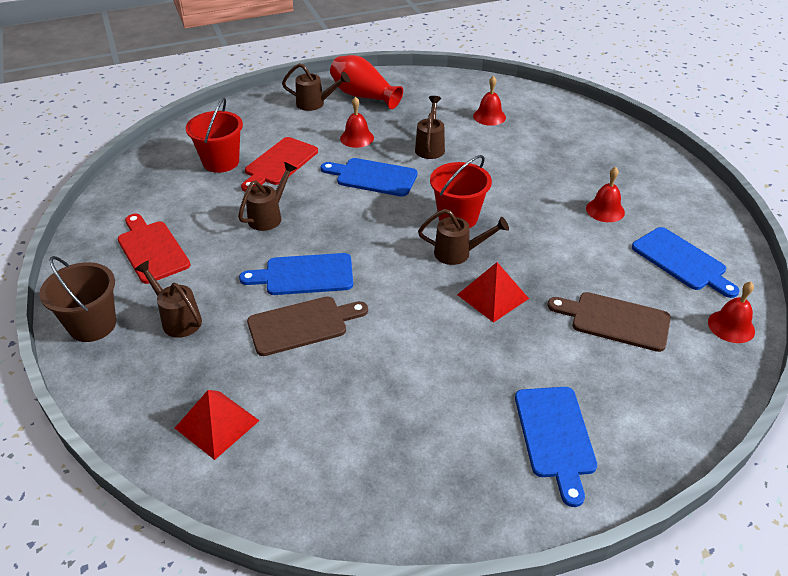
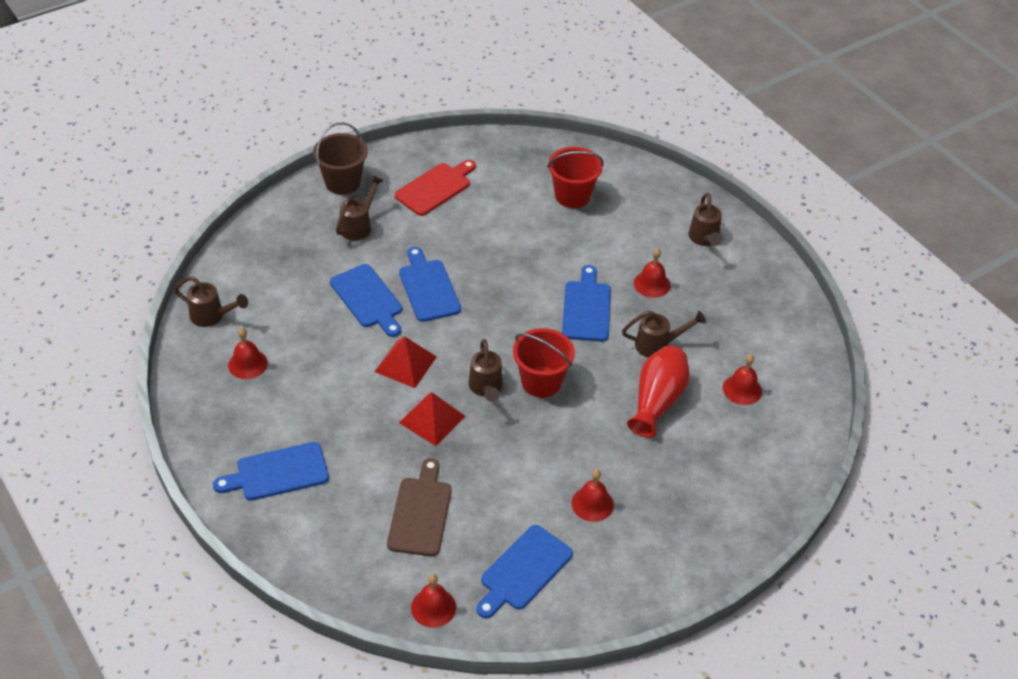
camera: 75 degrees right, 5 degrees up
(217, 424) = (260, 274): red pyramid -> red pyramid (405, 364)
(269, 216) = (501, 248): brown watering can -> brown watering can (212, 316)
(279, 163) = (584, 236): red cutting board -> none
(302, 325) = (368, 299): brown cutting board -> blue cutting board
(363, 96) = (738, 274): red vase -> red vase (657, 401)
(372, 452) = (247, 364): none -> red bell

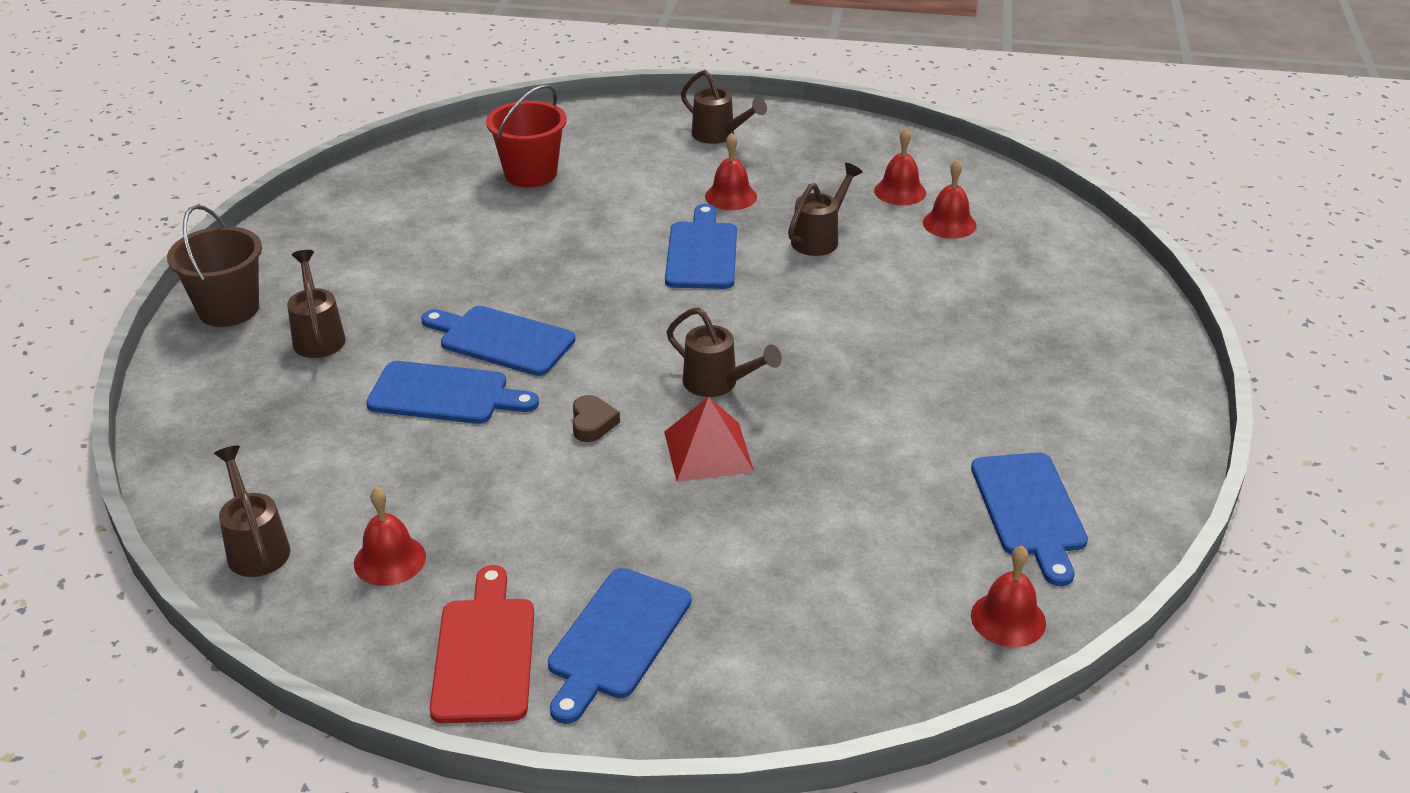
camera: 45 degrees left, 10 degrees down
(212, 316) = (256, 546): brown watering can -> brown watering can turned 90 degrees counterclockwise
(405, 364) = (592, 423): red pyramid -> brown heart
(421, 512) = (843, 544): brown cutting board -> none
(435, 188) = (360, 250): red cutting board -> red cutting board (485, 653)
(541, 382) = (763, 340): red bucket -> none
(586, 308) = (702, 252): blue cutting board -> blue cutting board turned 45 degrees clockwise
(592, 504) = (987, 403): red bell -> red bell (900, 191)
(657, 401) = (896, 281): red vase -> none

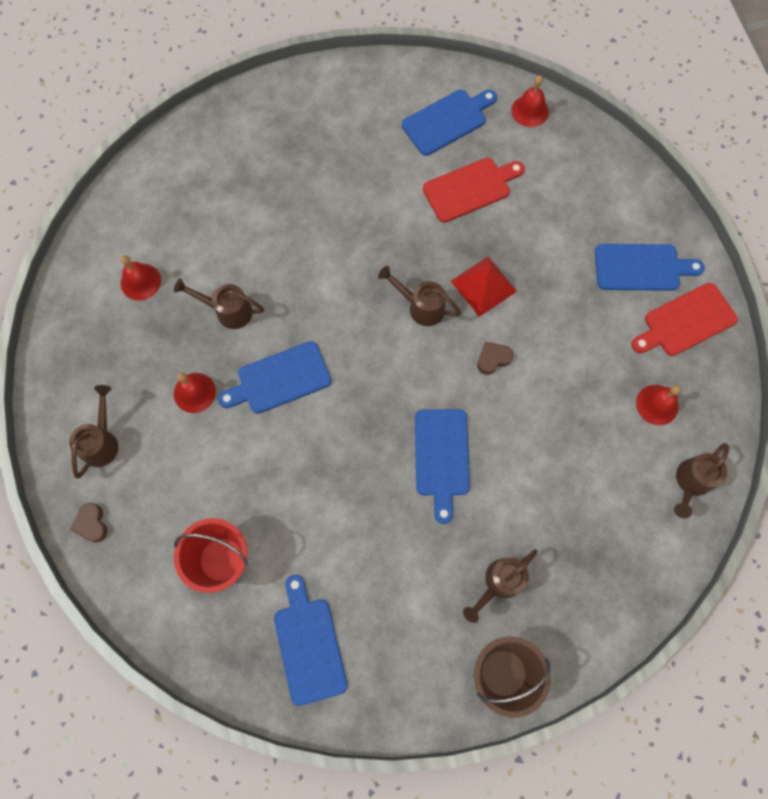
camera: 115 degrees left, 35 degrees up
(445, 394) = (513, 459): blue cutting board -> blue cutting board (309, 645)
(636, 116) = (92, 524): none -> brown heart
(718, 384) = (420, 306): brown watering can -> brown watering can turned 75 degrees counterclockwise
(883, 493) = (470, 189): none -> red cutting board
(949, 224) = (173, 237): red bell -> none

